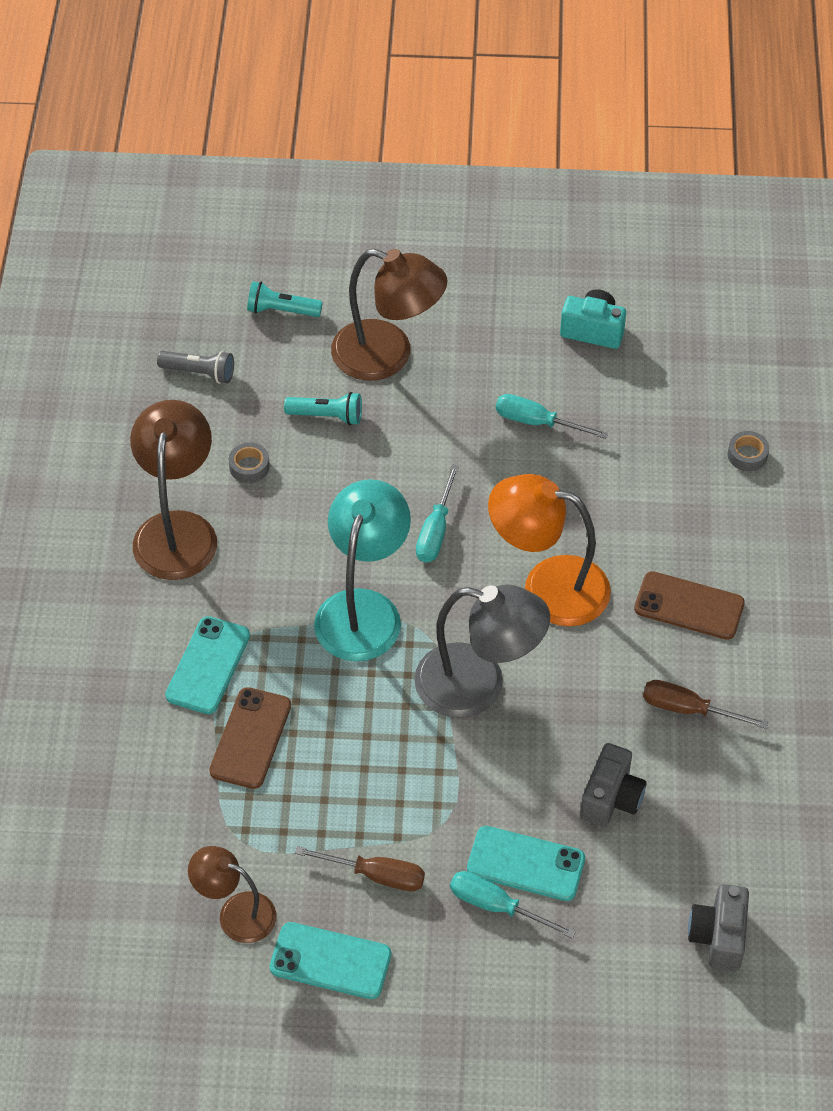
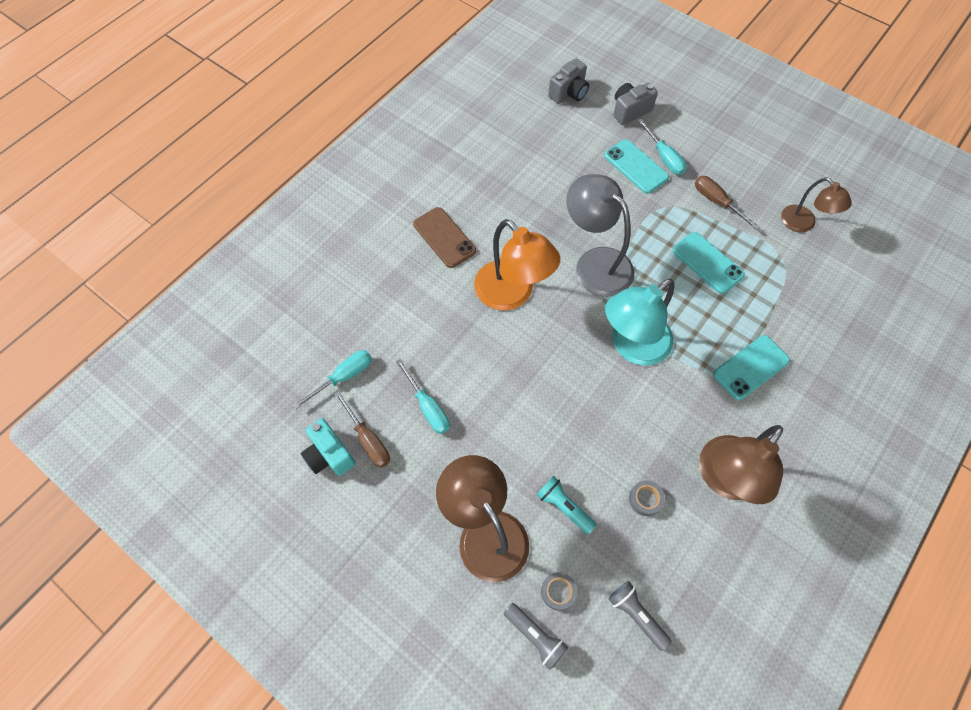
camera: 145 degrees left, 10 degrees up
(251, 738) = (747, 308): brown phone -> none
(281, 310) = (535, 636): turquoise flashlight -> grey flashlight
(330, 961) = (764, 178): turquoise phone -> turquoise phone (707, 263)
(436, 530) = (551, 370): turquoise screwdriver -> turquoise screwdriver (343, 377)
(611, 798) = (569, 171): grey camera -> grey camera (630, 111)
(688, 709) = (494, 188): brown screwdriver -> brown screwdriver (368, 440)
(747, 455) = (325, 302): grey tape -> grey tape (558, 591)

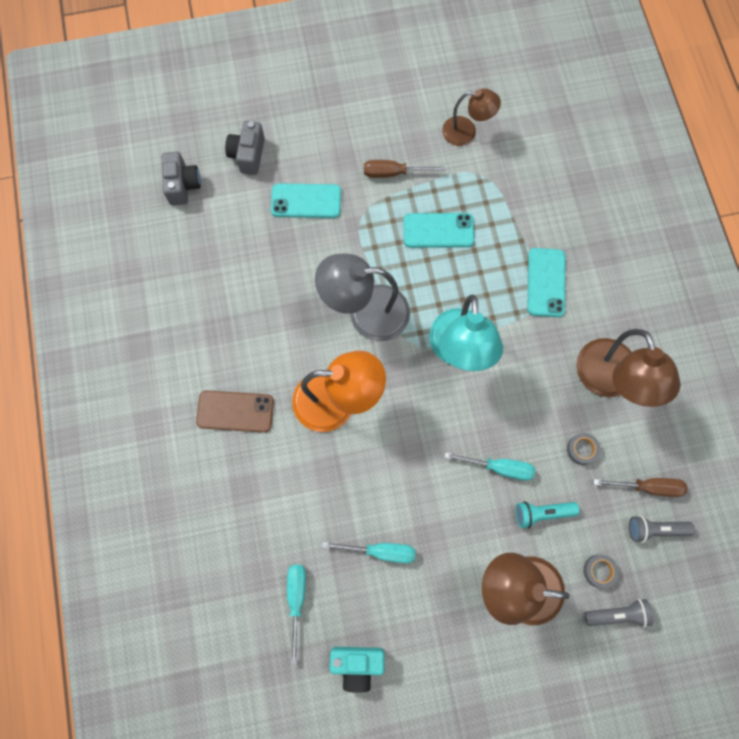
camera: 50 degrees left, 10 degrees up
(368, 440) = (369, 622): brown screwdriver -> brown screwdriver (648, 487)
(664, 157) = (317, 172): turquoise screwdriver -> turquoise screwdriver (499, 467)

